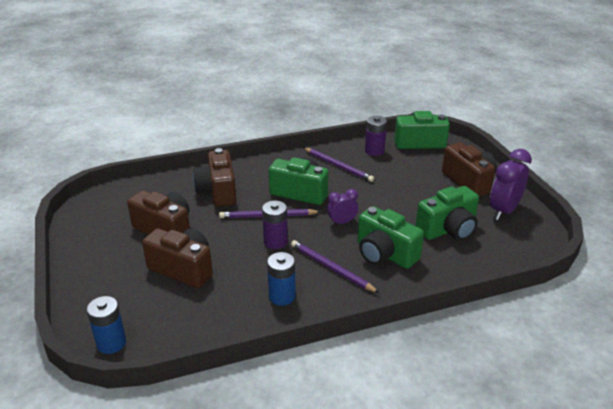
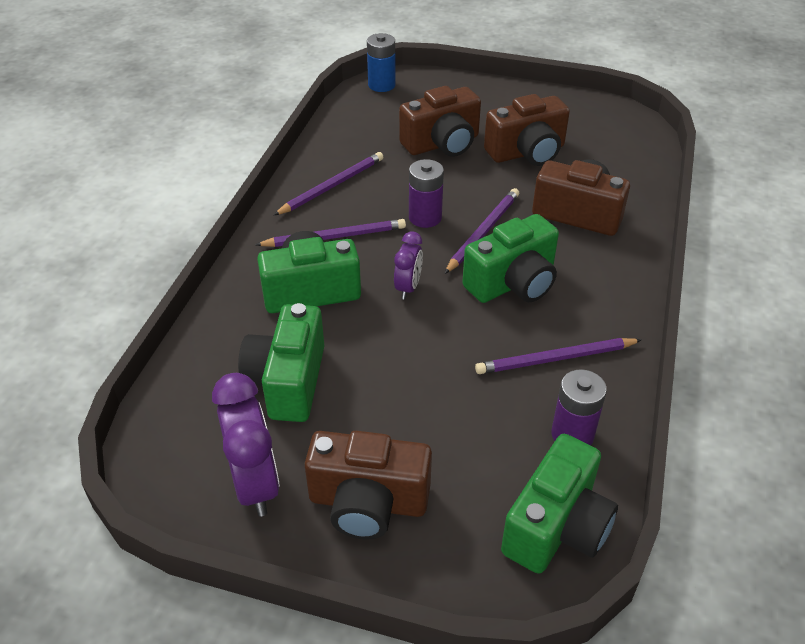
camera: 125 degrees right, 10 degrees up
(282, 296) = (332, 186): blue battery -> purple pencil

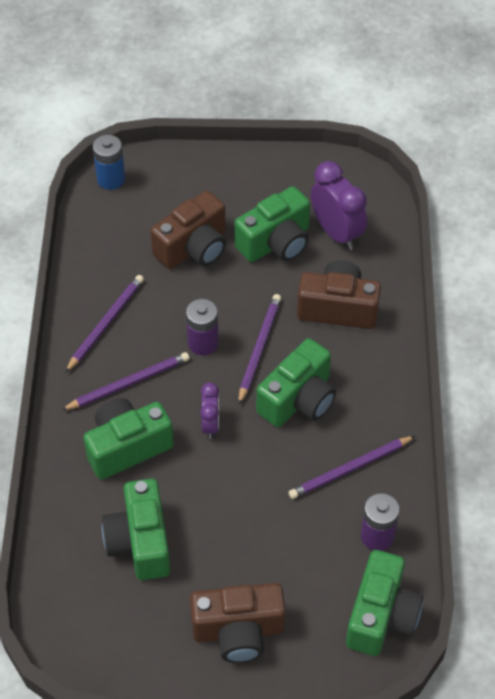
camera: 15 degrees left, 10 degrees up
(255, 483) = (148, 637): purple clock -> purple clock (336, 233)
(527, 152) = (276, 242): brown camera -> green camera

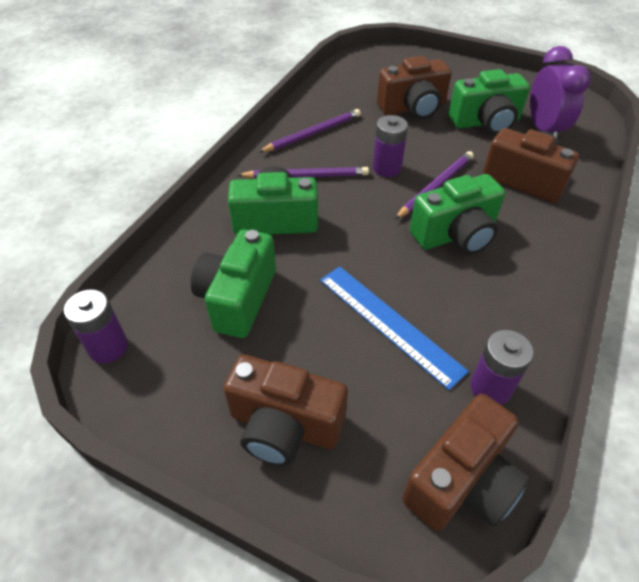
camera: 25 degrees right, 5 degrees down
(58, 631) = (108, 347): none -> purple battery
(111, 179) = (370, 56): blue battery -> none
(210, 425) = (360, 227): purple clock -> none
(278, 513) = (389, 323): none -> blue ruler
(350, 469) = (484, 311): purple pencil -> none
(381, 616) = (462, 481): green camera -> brown camera

